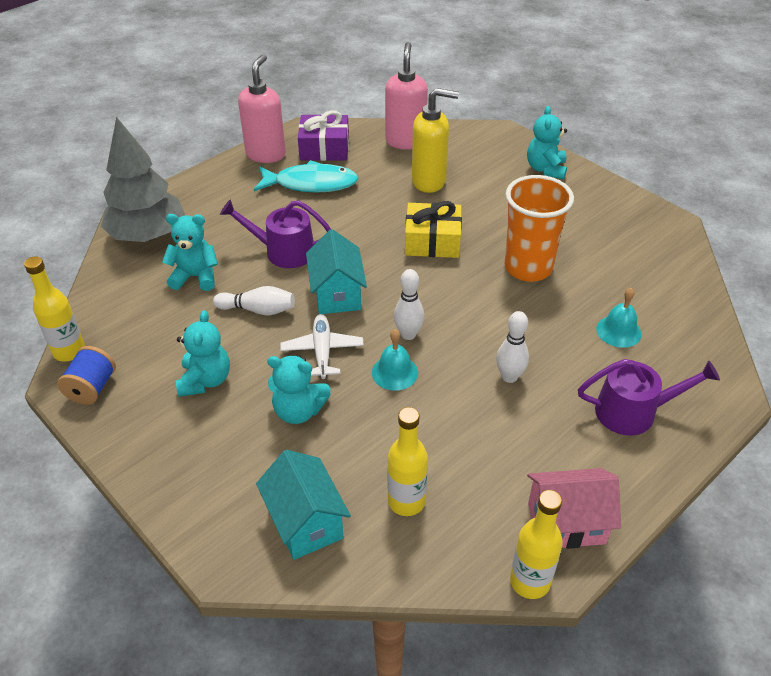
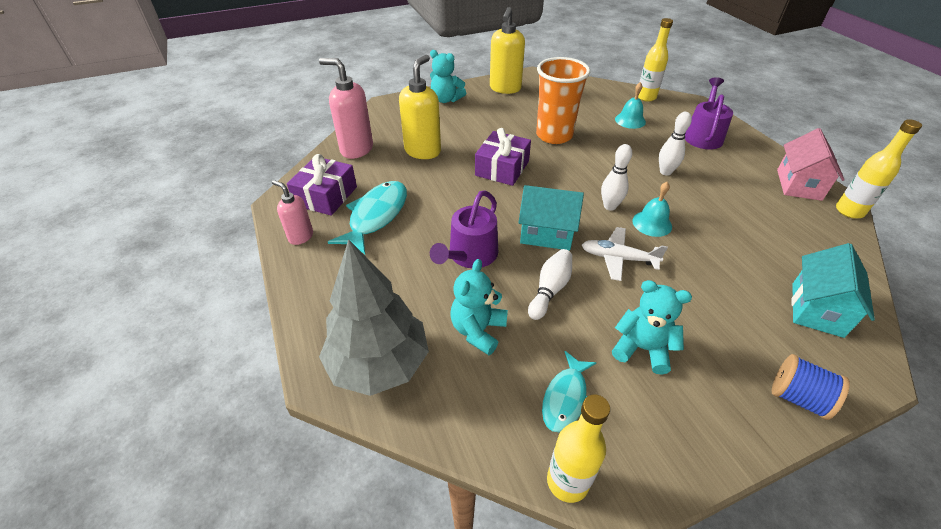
camera: 70 degrees left, 0 degrees up
(92, 388) = (638, 461): blue spool -> blue spool (797, 397)
(140, 339) = (565, 398): none -> turquoise fish
(266, 154) = (300, 236): pink soap dispenser -> pink soap dispenser, size x0.58
(298, 411) = (690, 288): turquoise teddy bear -> none
(305, 522) = (816, 309): turquoise house -> turquoise house turned 60 degrees counterclockwise
(406, 501) = (788, 248): yellow bottle -> yellow bottle (646, 97)
(432, 241) = (502, 168): yellow gift -> purple gift
(611, 207) = (505, 89): none -> yellow soap dispenser

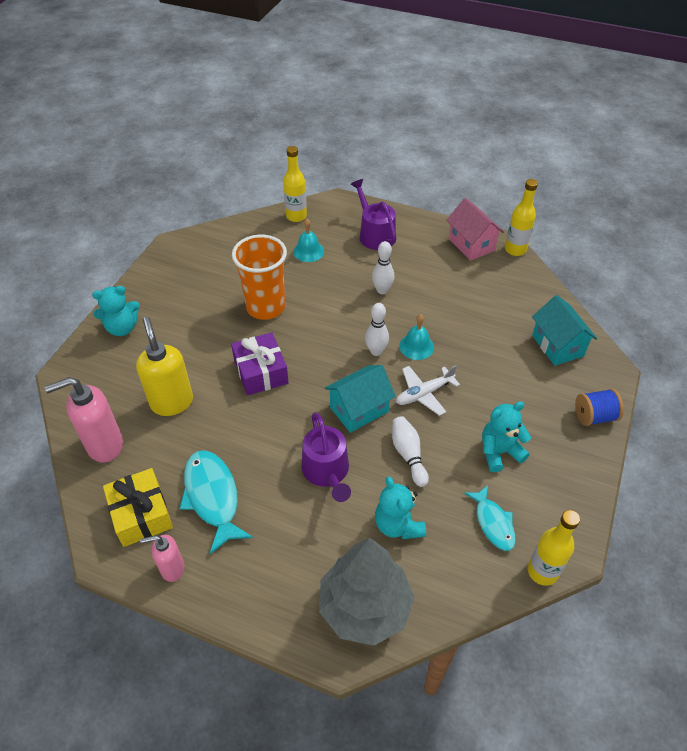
camera: 45 degrees left, 5 degrees up
(326, 196) = (141, 514): purple gift -> yellow gift
(505, 89) = (165, 279): yellow soap dispenser -> none

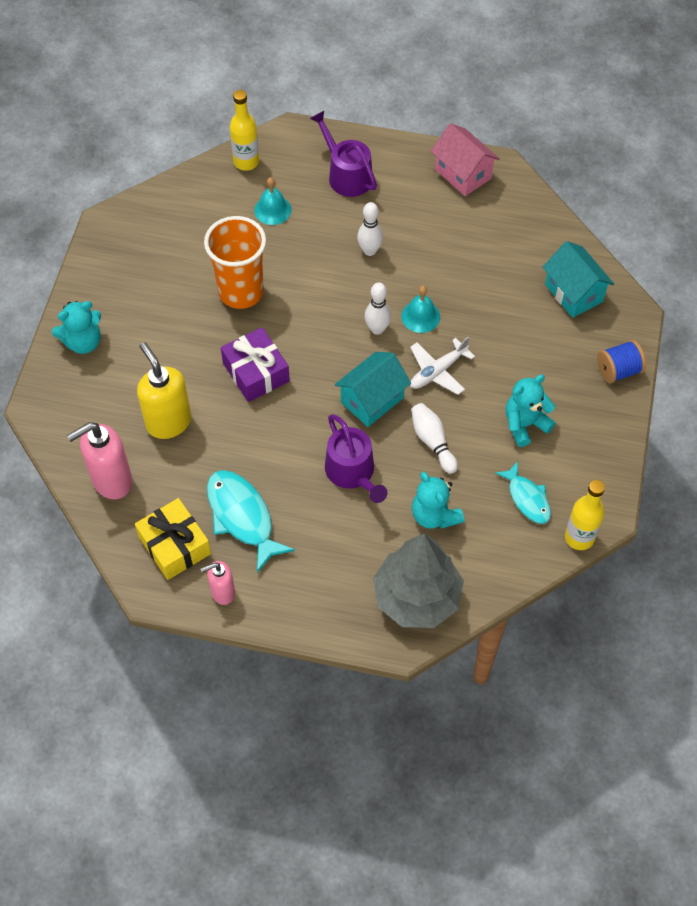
camera: 10 degrees left, 10 degrees up
(515, 250) = (515, 174): yellow bottle -> none

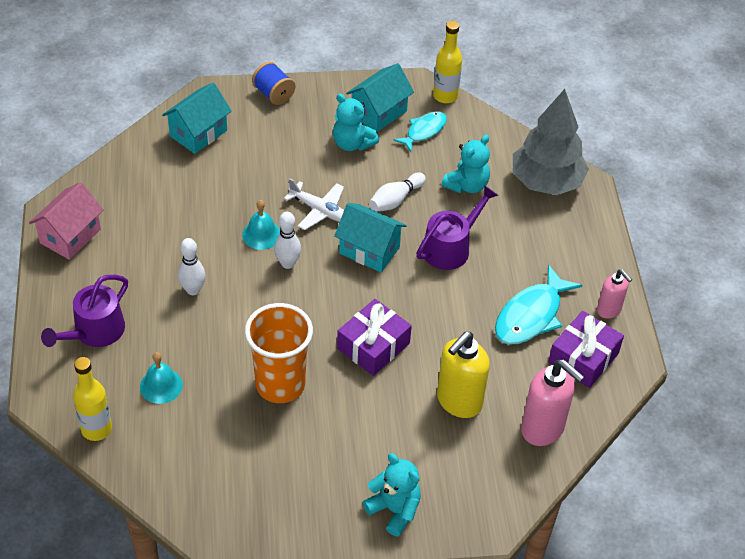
camera: 110 degrees left, 10 degrees down
(175, 545) = (583, 358): yellow gift -> purple gift
(567, 462) = (379, 113): none -> turquoise house

